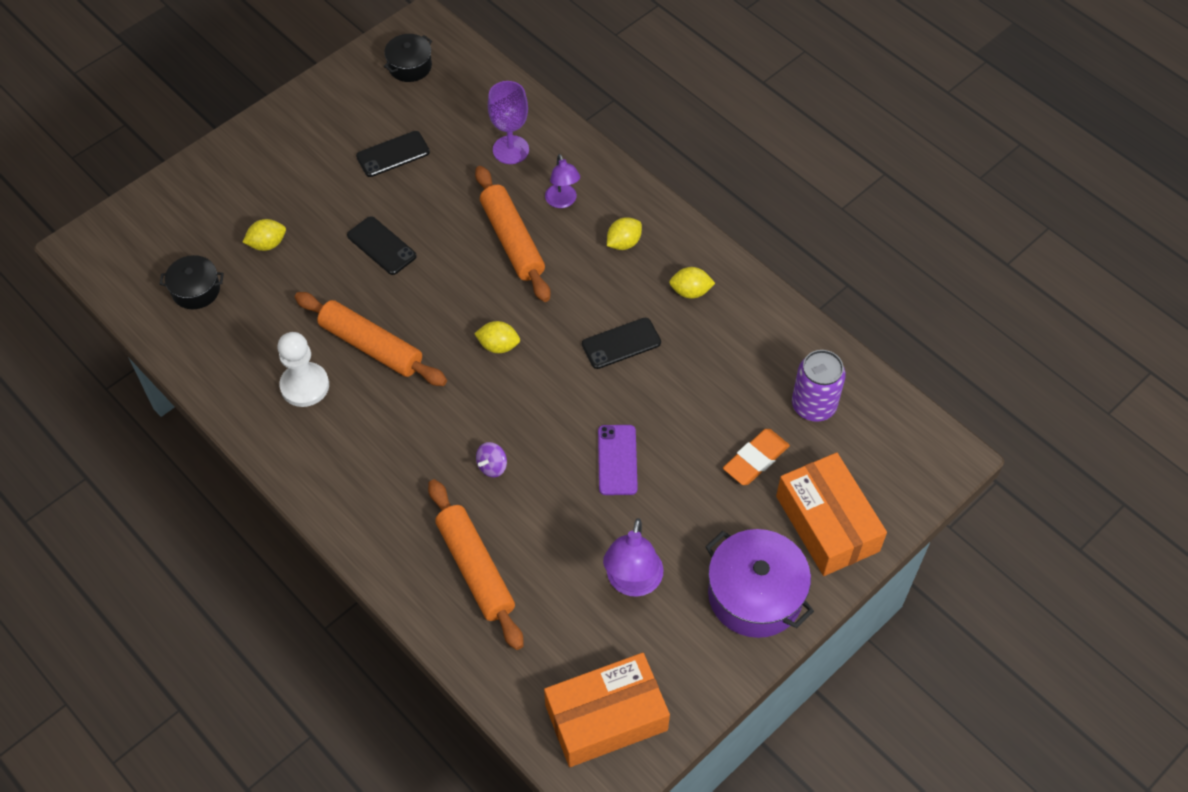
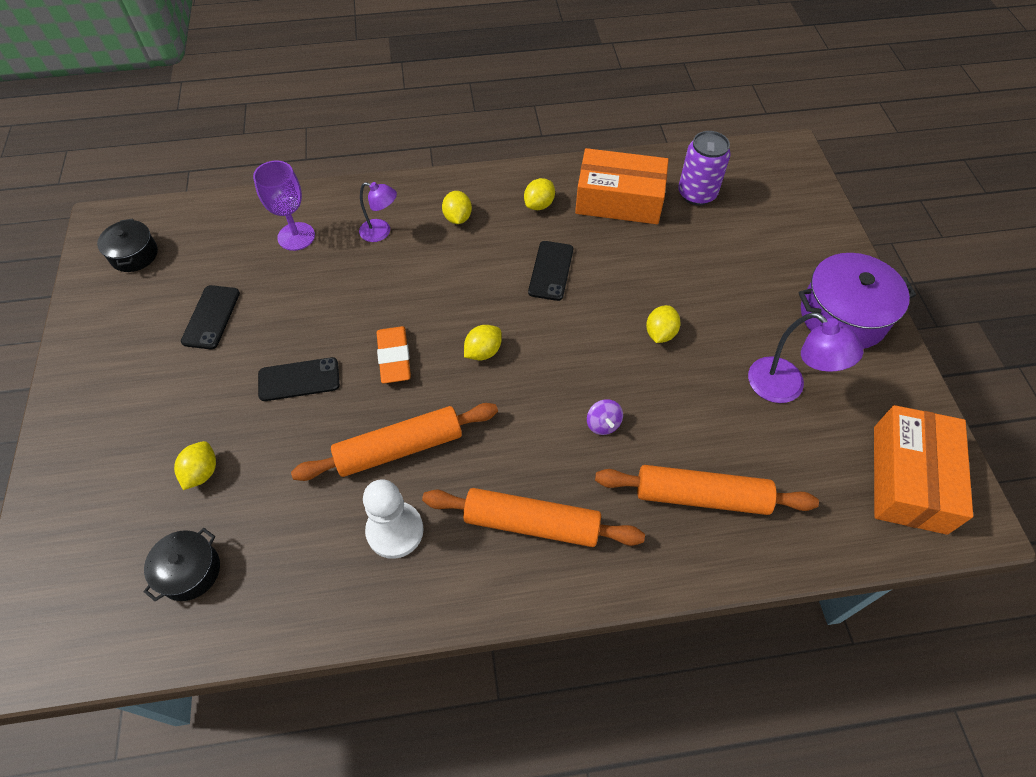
camera: 55 degrees left, 0 degrees up
(512, 241) = (386, 285): orange rolling pin -> orange rolling pin (531, 523)
(617, 460) = (660, 333): purple phone -> yellow lemon
(756, 459) = (721, 250): orange eraser -> orange eraser (394, 357)
(827, 523) = (804, 241): orange box -> orange box (619, 200)

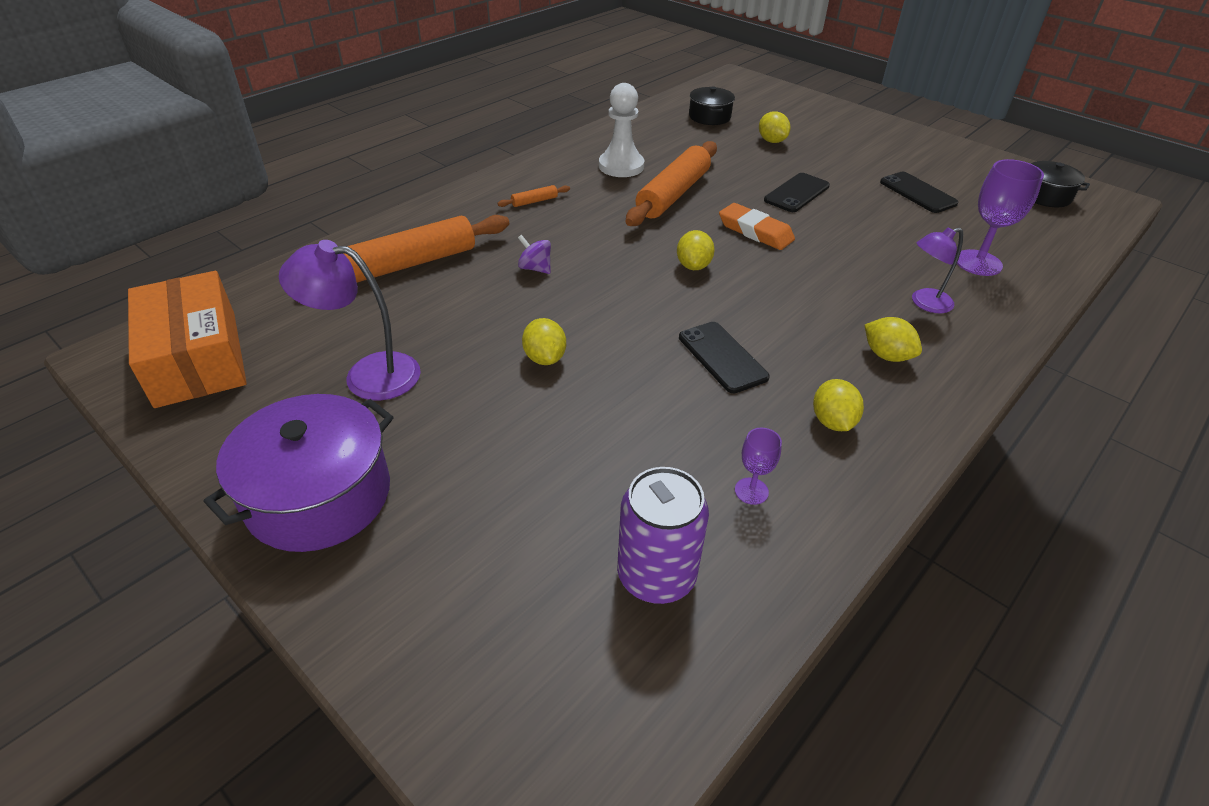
camera: 140 degrees right, 15 degrees down
(531, 523) = (534, 201): orange rolling pin -> orange rolling pin, size x0.40
(619, 200) = (751, 491): orange box -> purple goblet

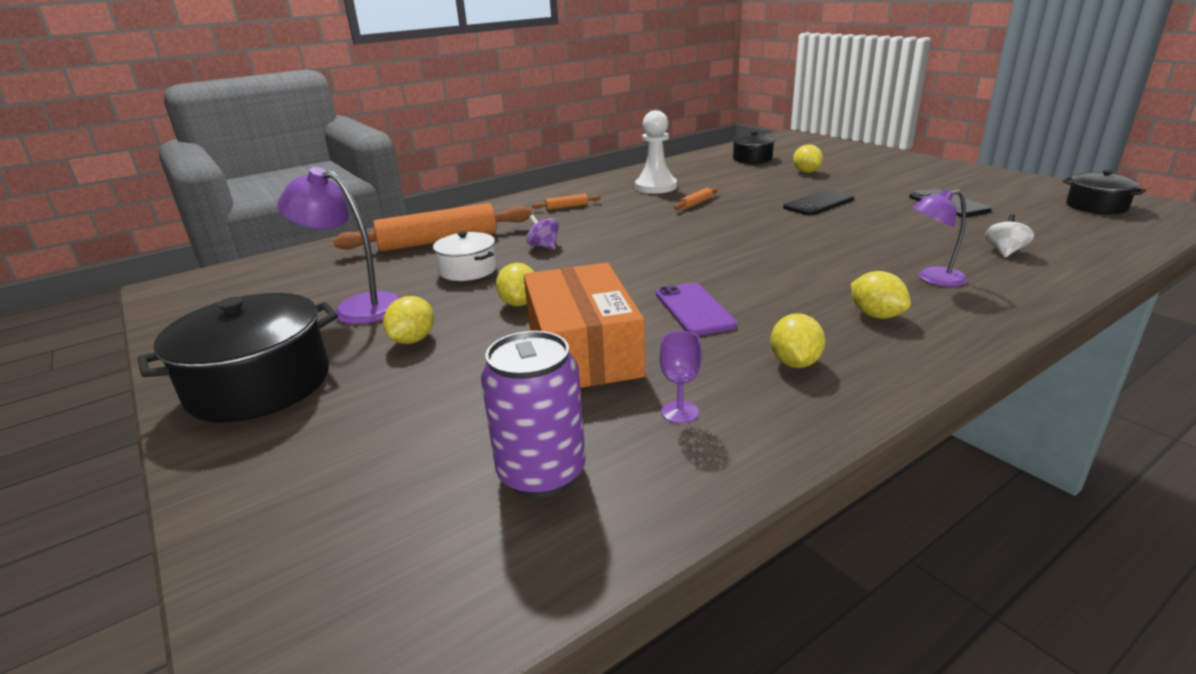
camera: 15 degrees right, 15 degrees down
(196, 358) = (229, 292): orange box -> orange box (582, 349)
(319, 495) = (259, 384): purple pot -> black pot
(466, 309) = (468, 270): none -> white pot
(673, 194) = (696, 203): orange rolling pin -> orange rolling pin, size x0.40
(693, 266) = (694, 248): yellow lemon -> yellow lemon (413, 340)
(722, 357) = (694, 309): black phone -> purple phone
(755, 231) = (766, 227): orange eraser -> none
(978, 263) = (1004, 251): purple goblet -> white spinning top

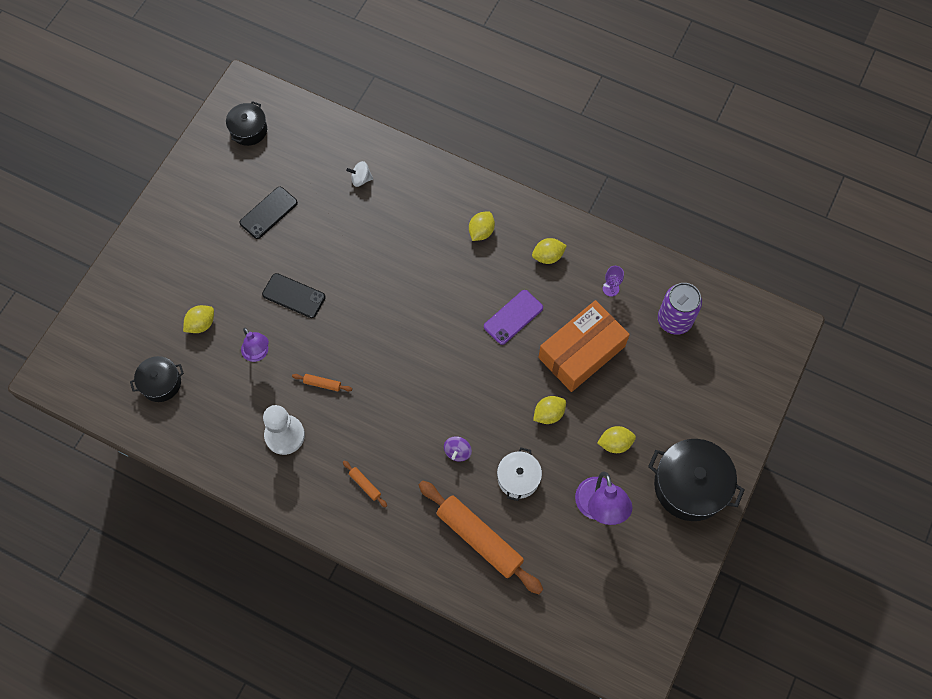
camera: 120 degrees left, 40 degrees up
(933, 279) = (420, 211): purple lamp -> purple lamp (258, 354)

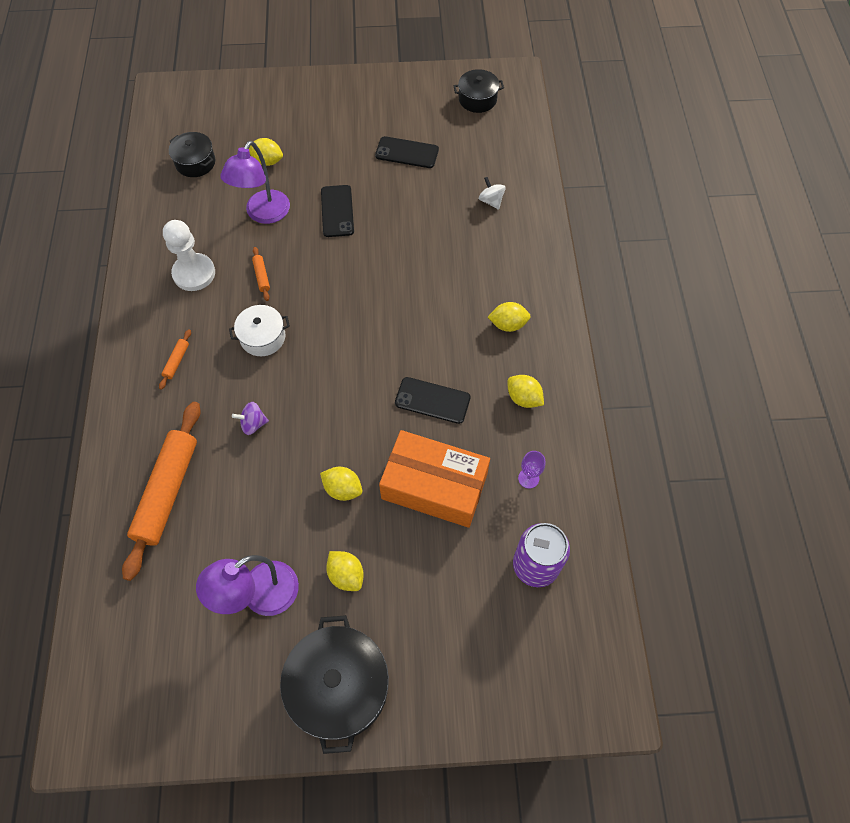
camera: 60 degrees right, 5 degrees down
(258, 354) = (263, 214): purple lamp -> purple lamp, size x1.54
(513, 317) = (432, 400): purple phone -> black phone
(518, 478) = (253, 496): white pot -> white pot (263, 337)

